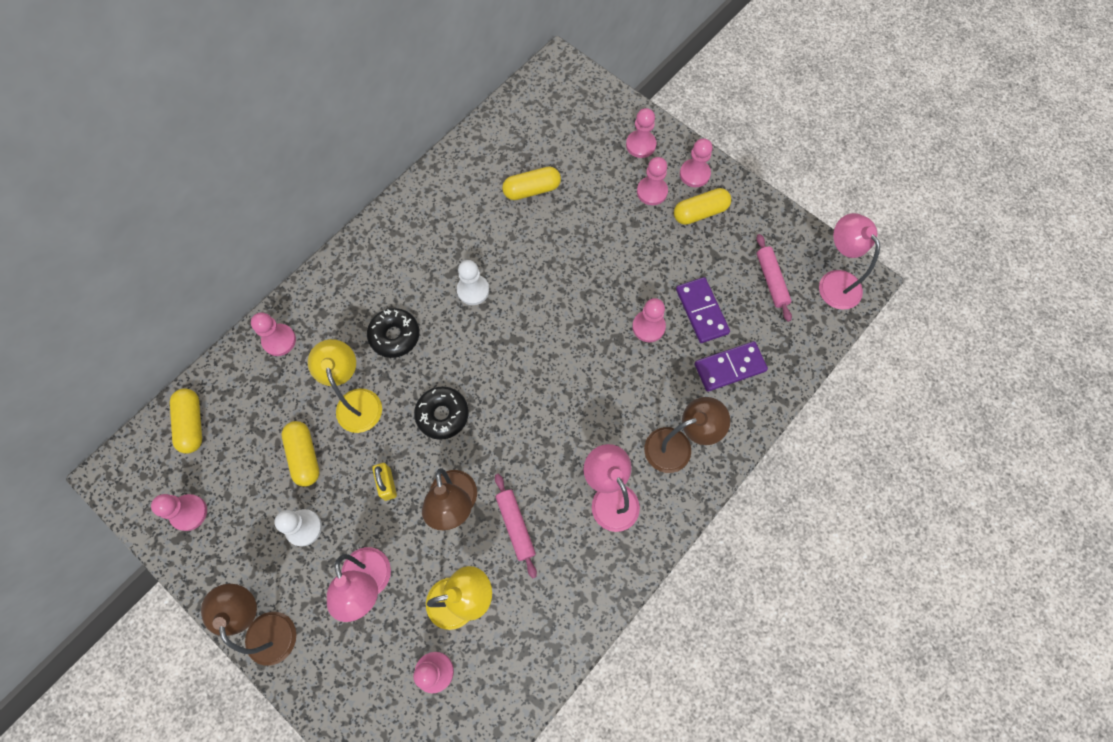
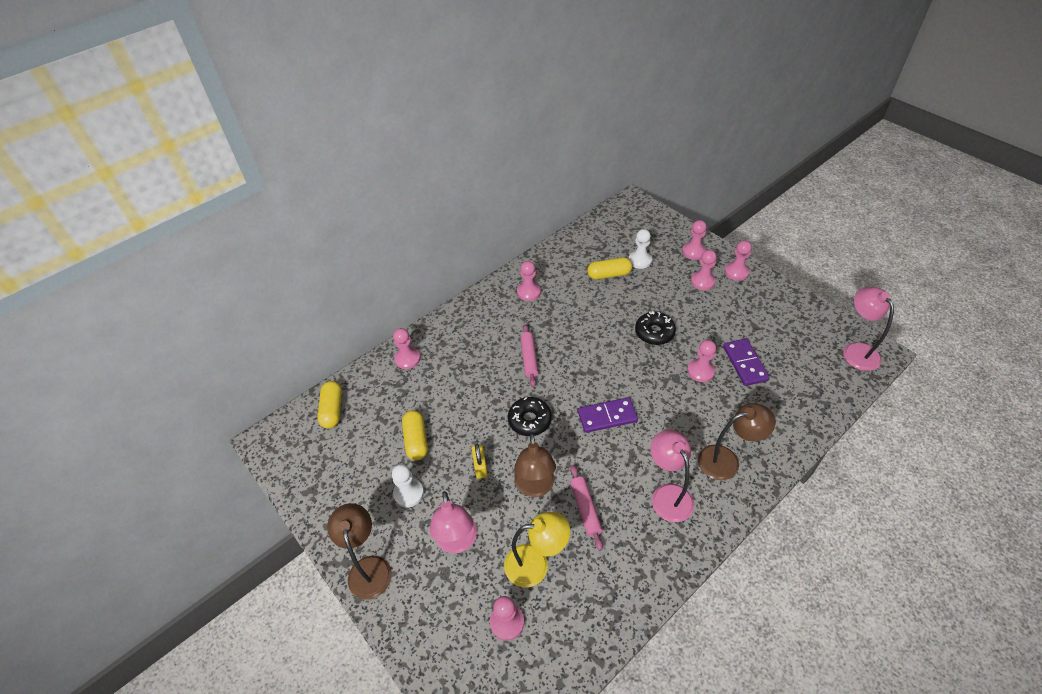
camera: 10 degrees right, 20 degrees down
(189, 512) = (319, 473): pink pawn -> pink pawn (528, 292)
(357, 401) = (462, 404): yellow lamp -> none
(395, 336) = (496, 362): black donut -> black donut (654, 332)
(473, 290) = (560, 336): white pawn -> white pawn (640, 260)
(700, 212) = (741, 297): yellow capsule -> none
(729, 367) = (770, 405): purple domino -> purple domino (607, 416)
(771, 280) = (802, 346): pink rolling pin -> pink rolling pin (529, 358)

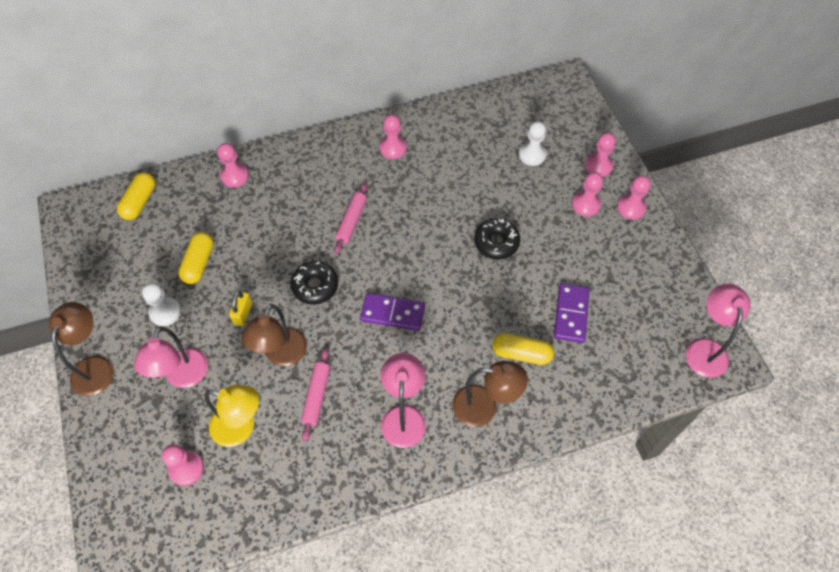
camera: 20 degrees right, 10 degrees up
(609, 275) = (488, 159): yellow capsule -> yellow capsule (521, 354)
(700, 371) = (518, 304): pink pawn -> none

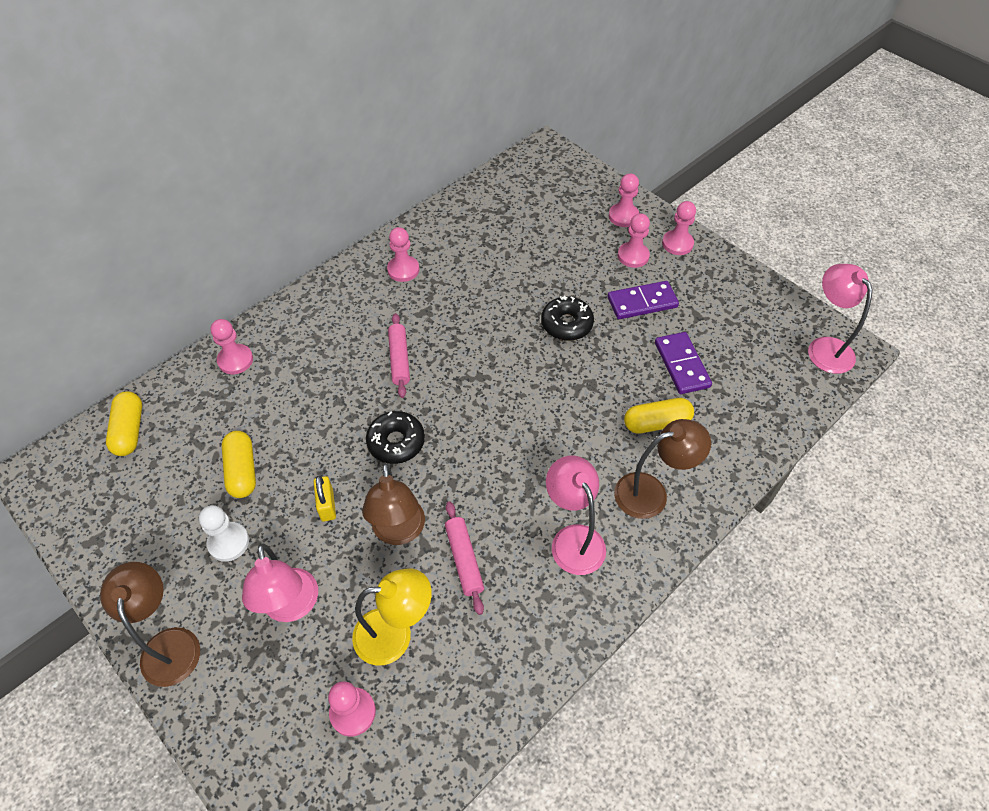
camera: 25 degrees left, 5 degrees down
(392, 313) = (499, 436): purple domino -> purple domino (642, 302)
(532, 155) = (552, 228): white pawn -> none

